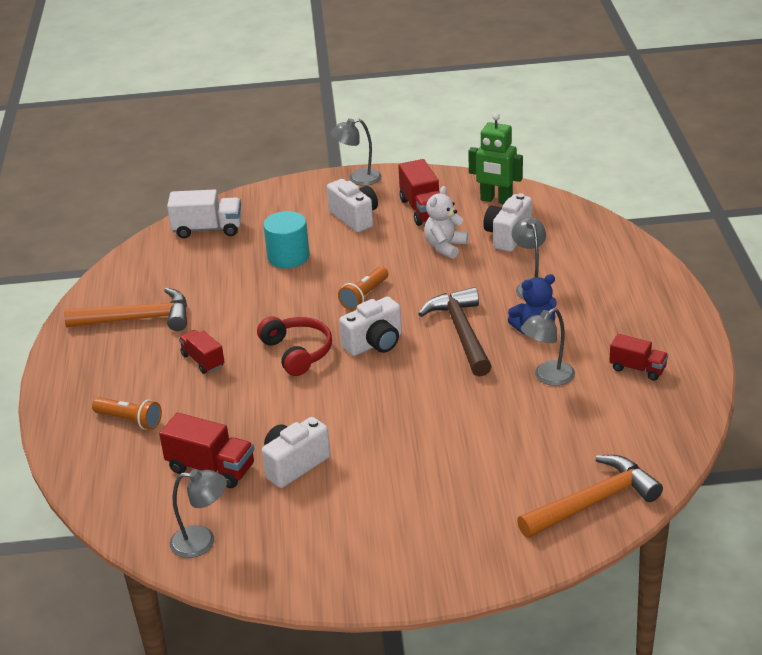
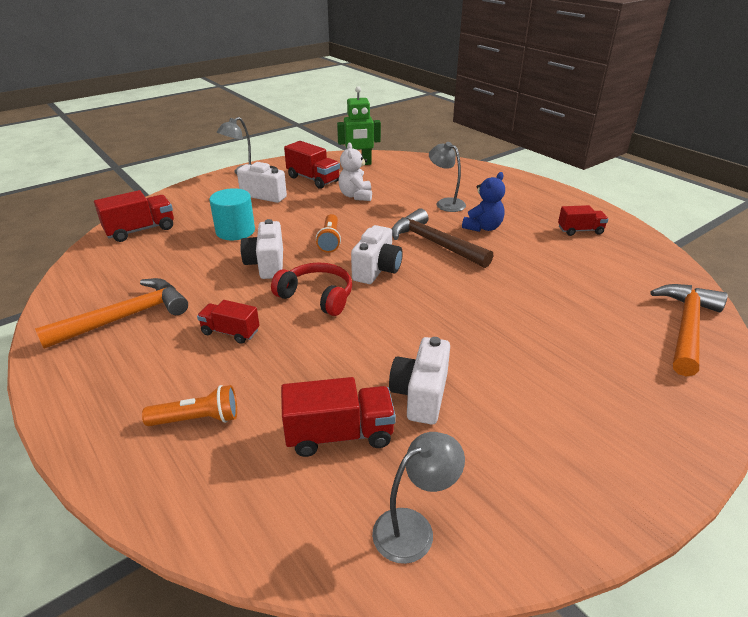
camera: 35 degrees left, 0 degrees up
(208, 229) = (140, 230): white truck -> red truck
(507, 236) = (392, 180): white camera -> white camera (266, 264)
(547, 377) = (532, 253): grey lamp -> none

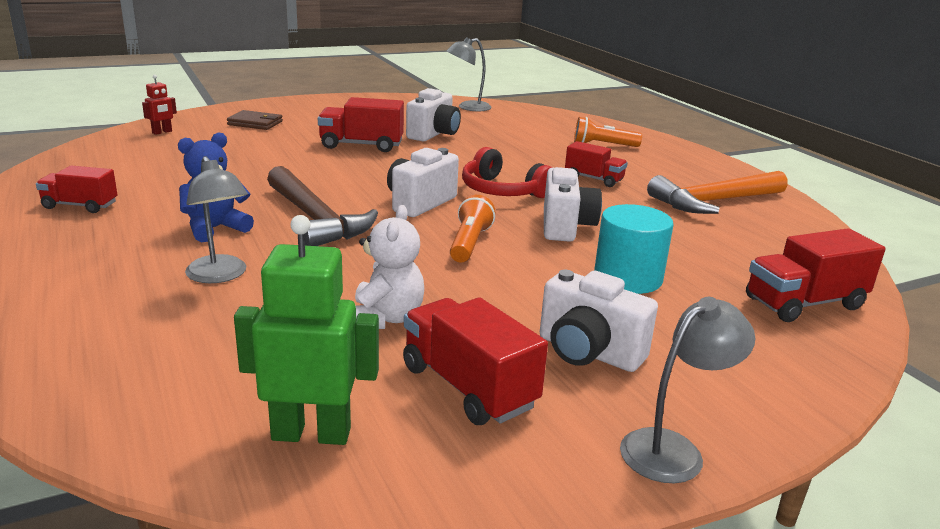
camera: 170 degrees left, 10 degrees down
(339, 434) = (500, 130): red truck -> red truck (361, 145)
(636, 371) = (255, 123): none -> brown wallet
(686, 327) = (162, 132): orange hammer -> red robot

